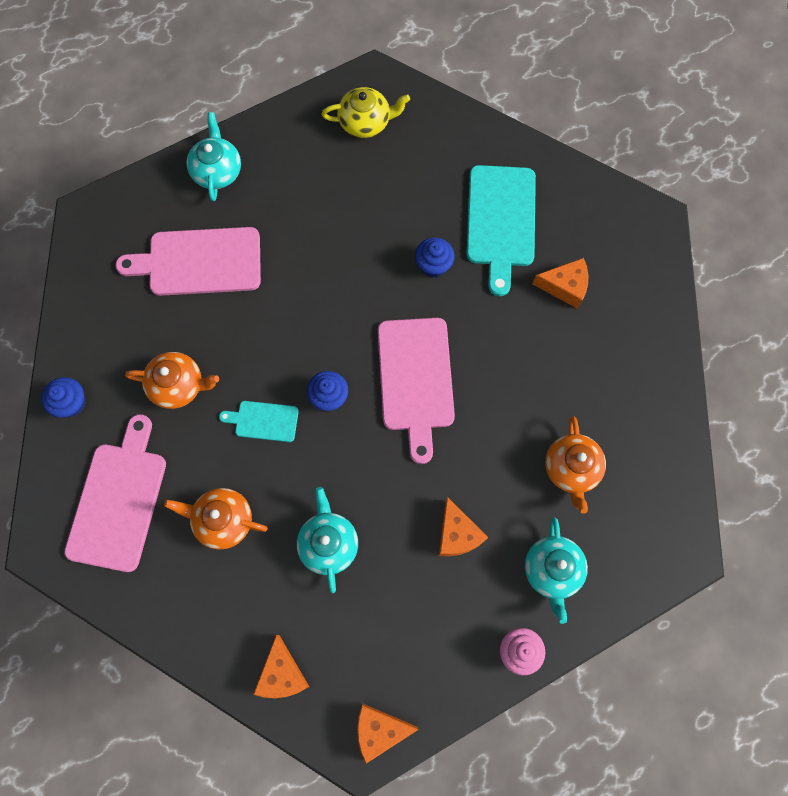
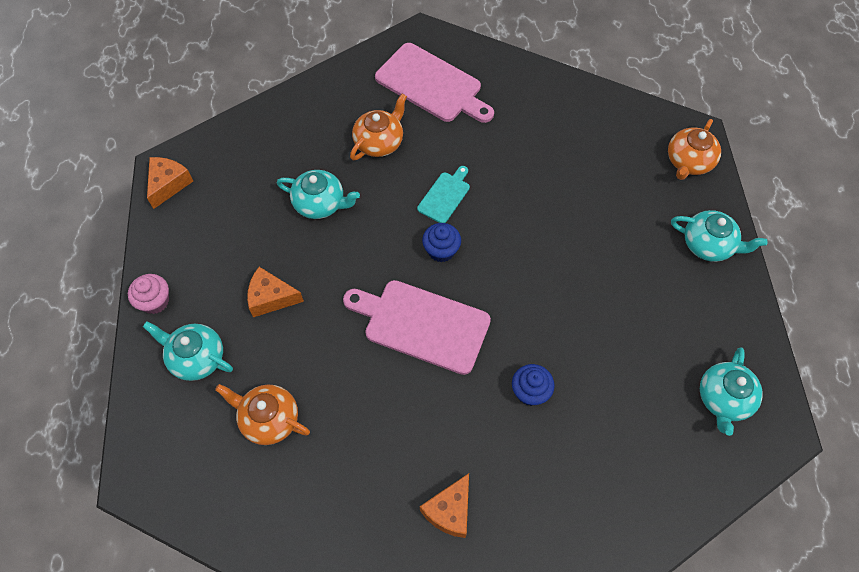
camera: 115 degrees right, 10 degrees down
(71, 403) = (525, 78): blue cupcake -> none
(178, 385) = (506, 149): orange teapot -> orange teapot (688, 162)
(199, 262) = (615, 199): pink cutting board -> none
(282, 674) = (247, 140): orange cheese -> none
(365, 122) = (724, 399): yellow teapot -> turquoise teapot
(501, 221) = (552, 482): turquoise cutting board -> none

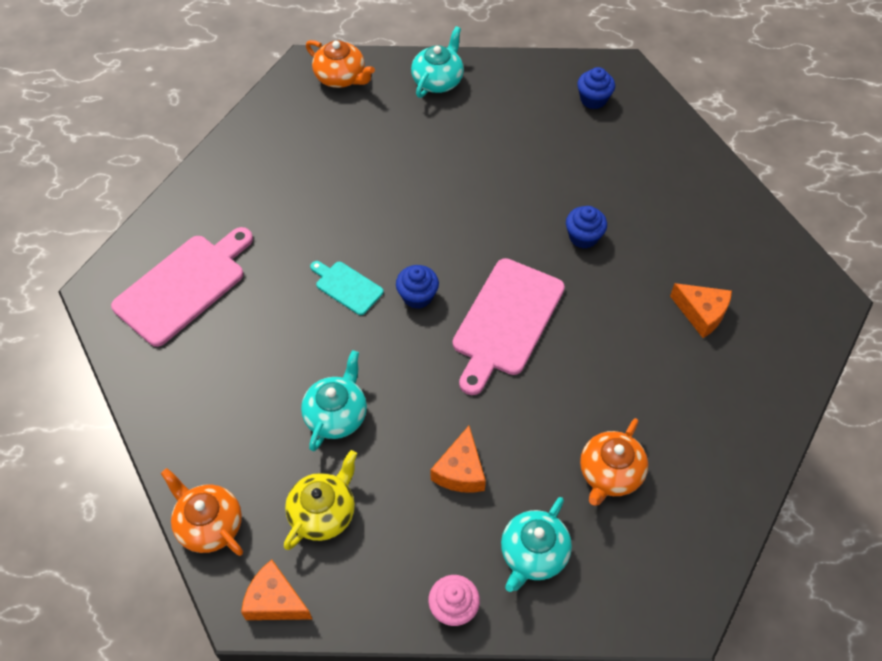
camera: 85 degrees left, 5 degrees down
(236, 205) = (323, 512): none -> yellow teapot
(379, 142) = (258, 347): orange teapot -> orange teapot (209, 524)
(724, 399) = (593, 99): turquoise teapot -> blue cupcake

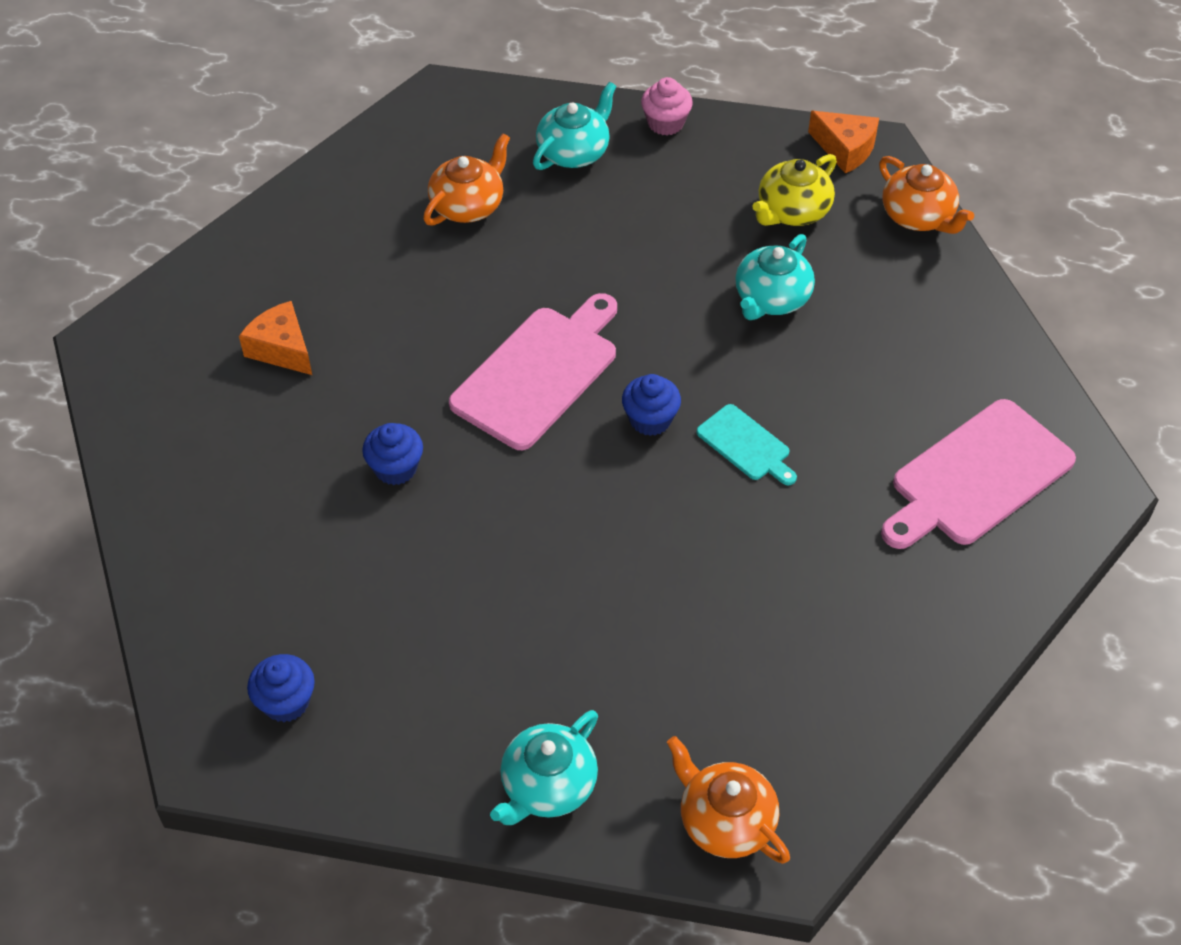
camera: 170 degrees left, 5 degrees down
(460, 471) = (634, 228): orange cheese -> none

